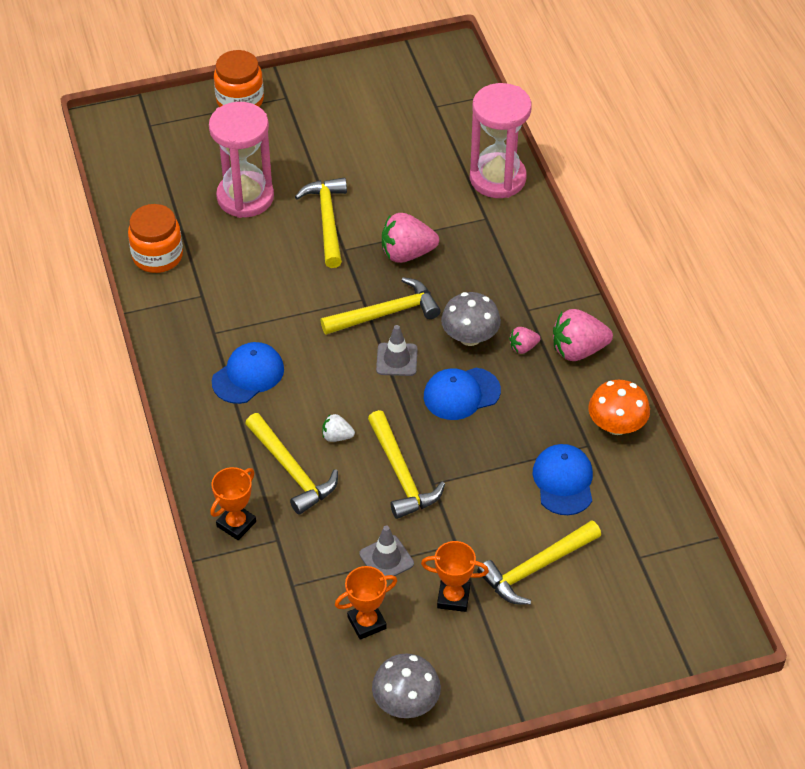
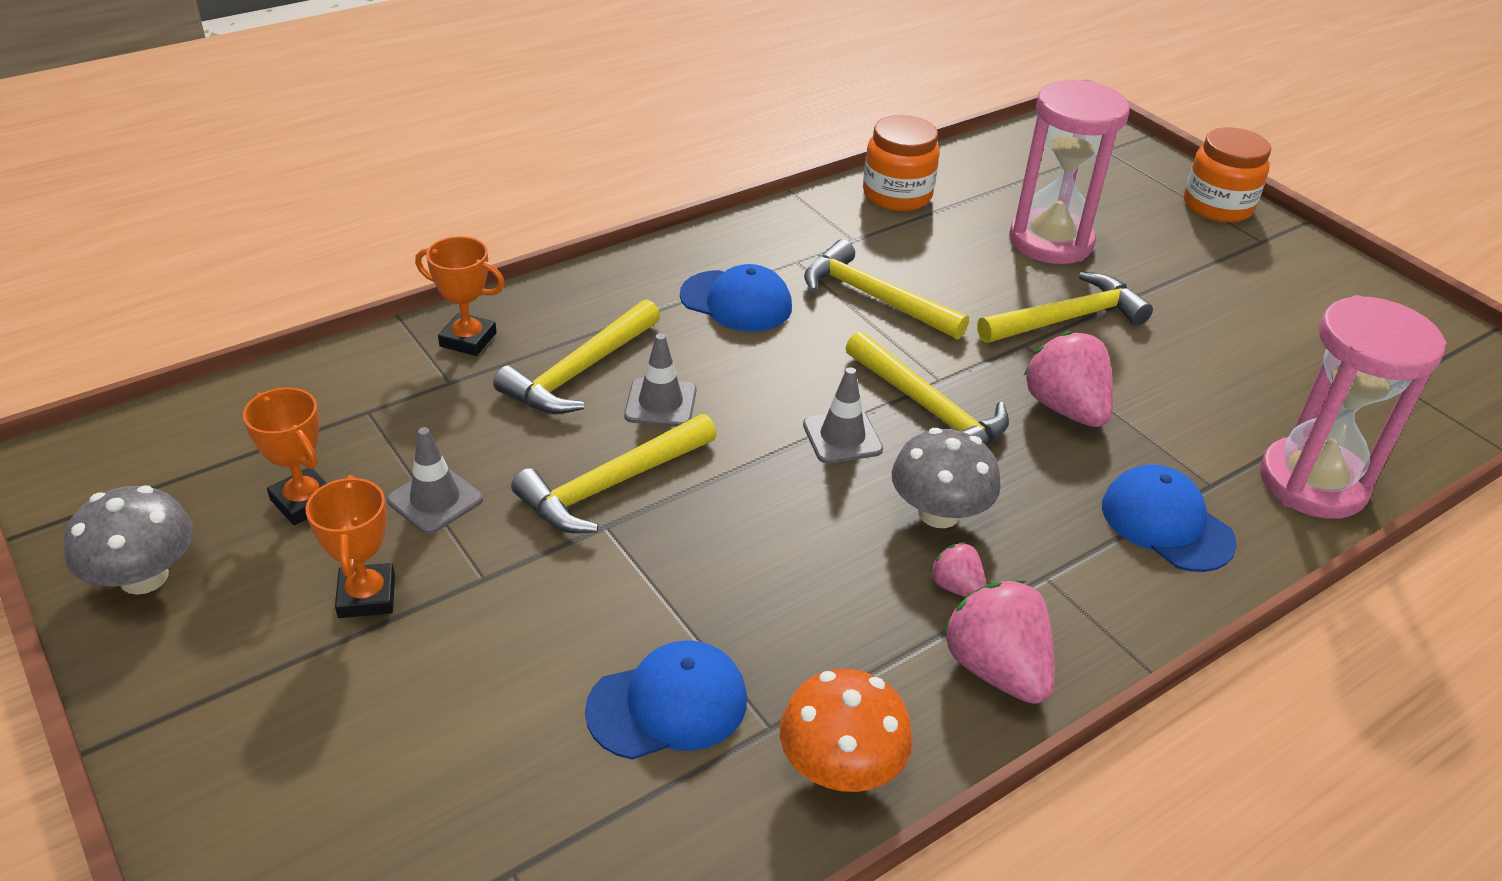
camera: 70 degrees right, 10 degrees down
(337, 436) = (660, 403): white strawberry -> grey traffic cone
(461, 394) = (809, 525): blue cap -> blue cap (1166, 523)
(535, 568) = (451, 700): yellow hammer -> yellow hammer (874, 297)

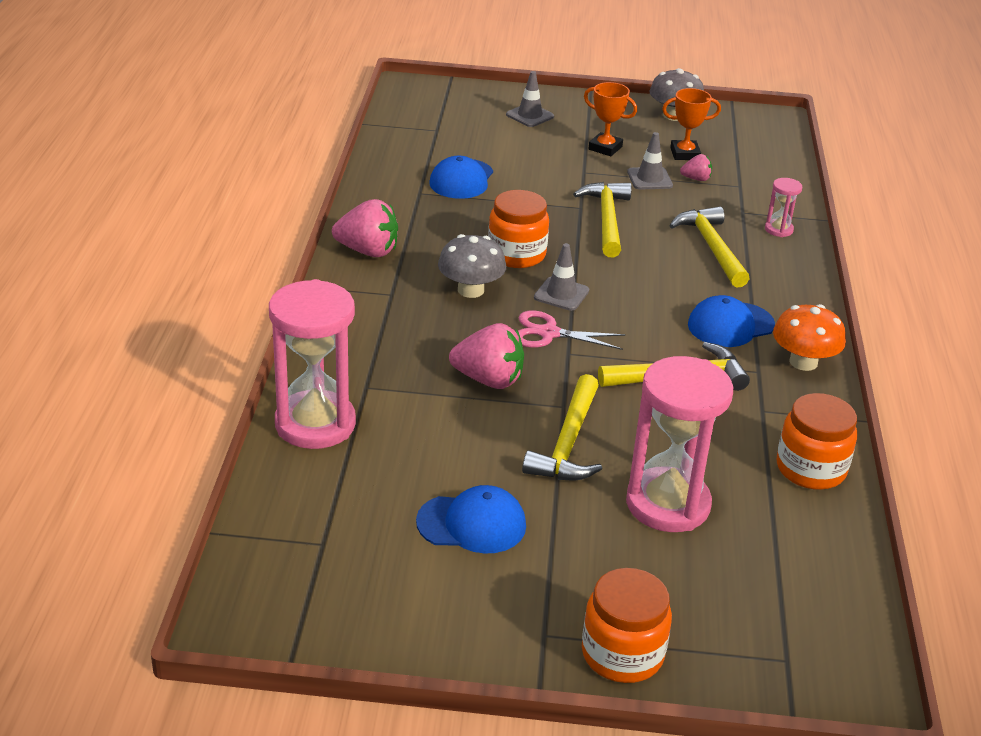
camera: 130 degrees right, 5 degrees down
(468, 340) = (778, 229): orange trophy -> pink hourglass
(660, 403) = (655, 258): grey traffic cone -> grey traffic cone (530, 116)
(807, 519) = (516, 254): none -> orange jar
(840, 767) = (382, 197): orange mushroom -> orange mushroom (803, 362)
(928, 409) = (549, 333): yellow hammer -> pink scissors
(956, 587) = (422, 268): pink strawberry -> pink strawberry (696, 179)
(1166, 523) = (367, 351): blue cap -> blue cap (472, 524)

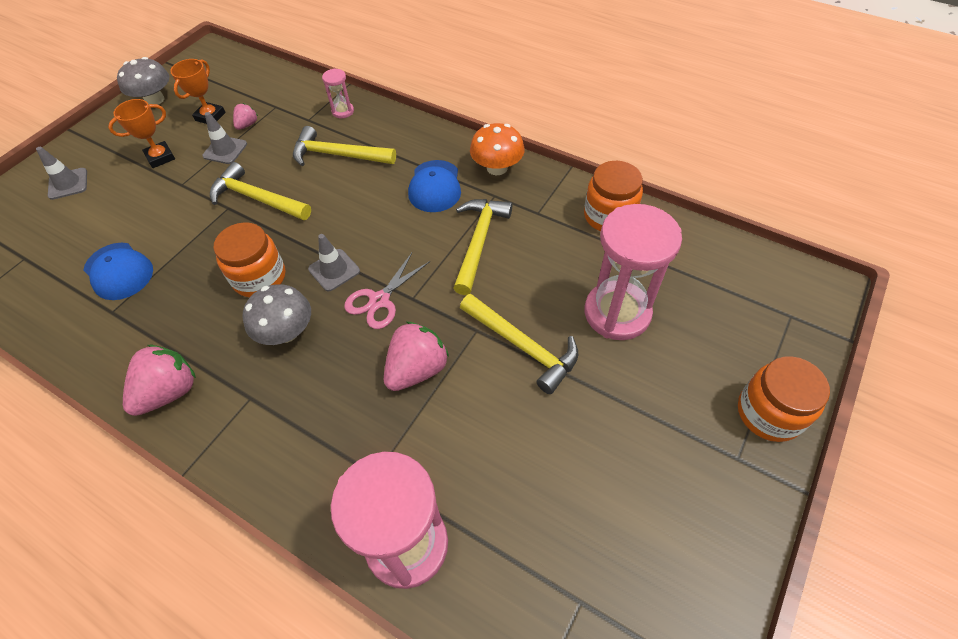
camera: 60 degrees left, 20 degrees up
(472, 524) = (595, 459): blue cap -> none

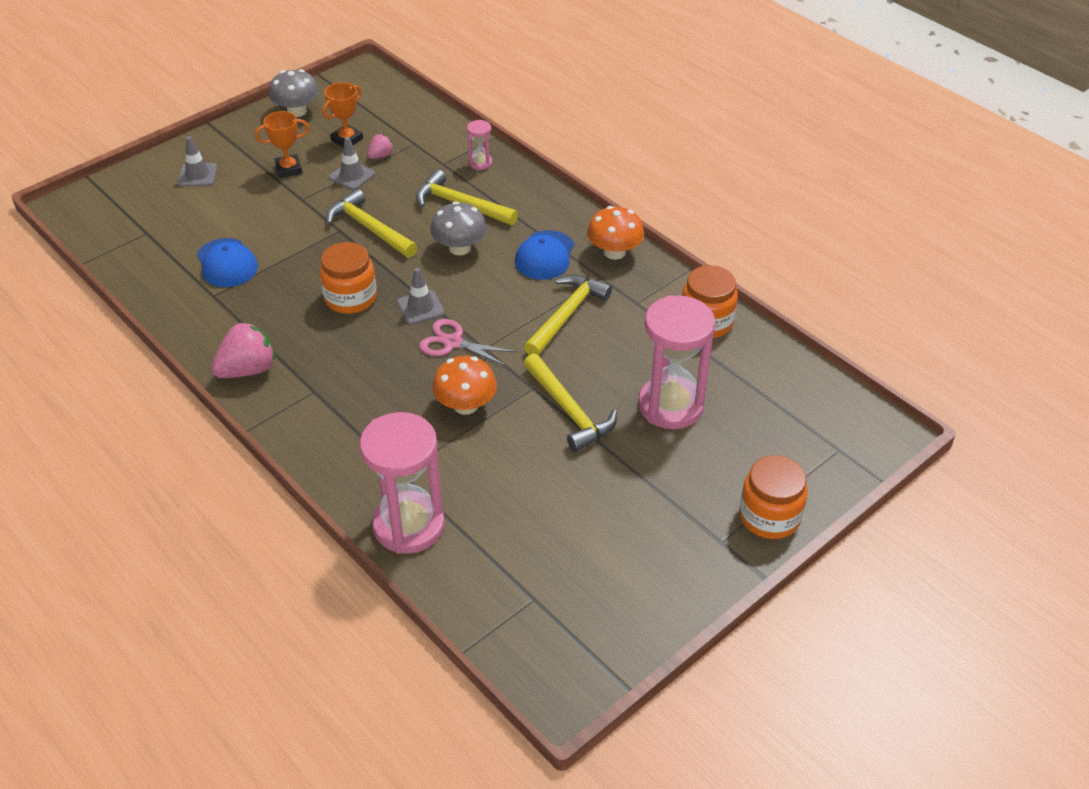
camera: 15 degrees right, 10 degrees down
(286, 332) = (361, 348): grey mushroom -> grey mushroom (459, 248)
(379, 300) = (453, 342): pink scissors -> pink scissors turned 60 degrees clockwise
(417, 369) = (465, 405): pink strawberry -> orange mushroom

